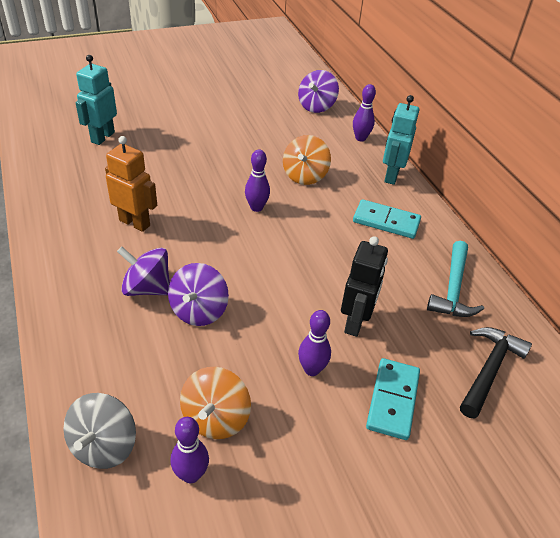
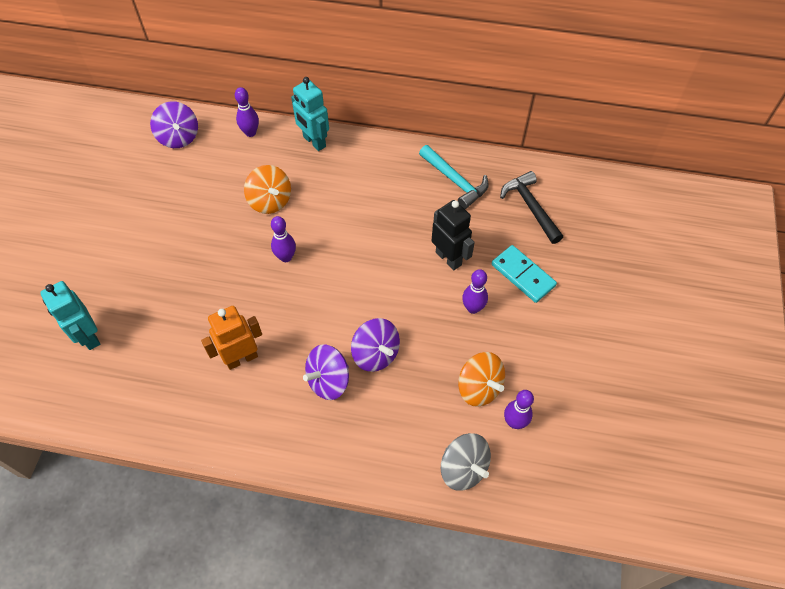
camera: 55 degrees left, 15 degrees up
(386, 221) = (363, 178): turquoise domino -> none

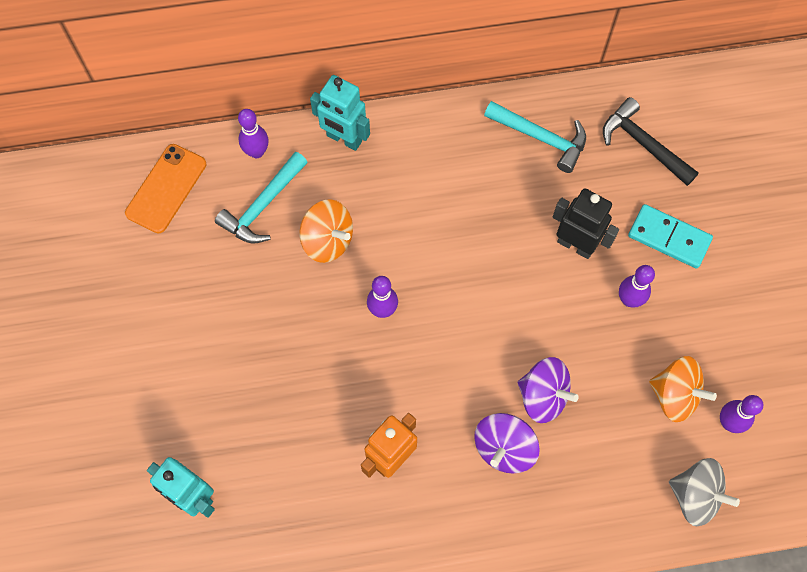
camera: 20 degrees left, 10 degrees up
(179, 137) = (166, 188): purple spinning top -> orange phone
(237, 166) = (263, 206): none -> turquoise hammer

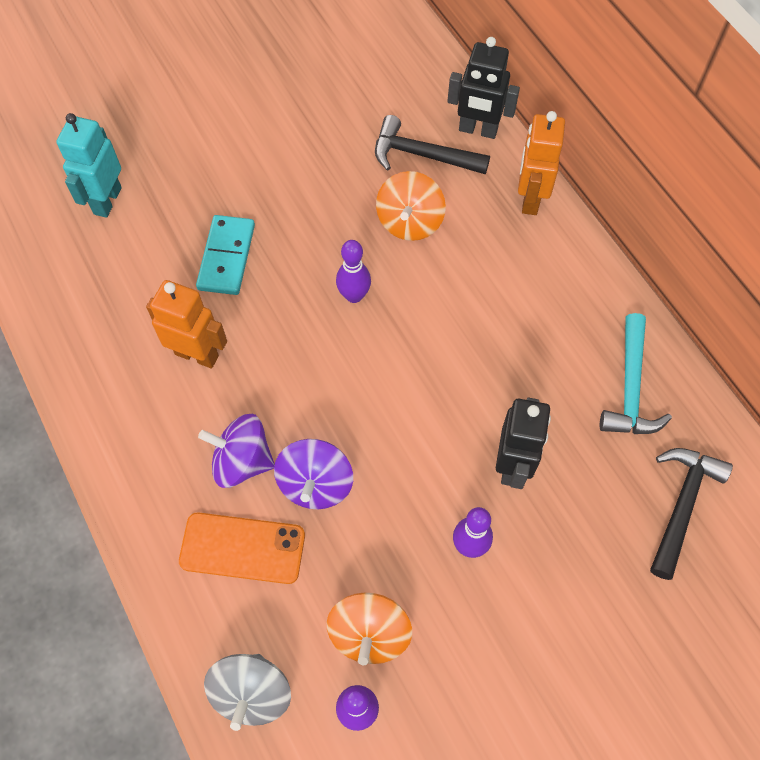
camera: 70 degrees right, 5 degrees down
(166, 188) = (404, 74): orange phone -> orange phone (242, 548)
(256, 152) = (478, 130): purple bowling pin -> black robot
(263, 206) = (422, 155): turquoise hammer -> black hammer
(344, 139) = (530, 198): turquoise robot -> orange robot
(669, 237) = (571, 571): turquoise domino -> turquoise domino (227, 257)

